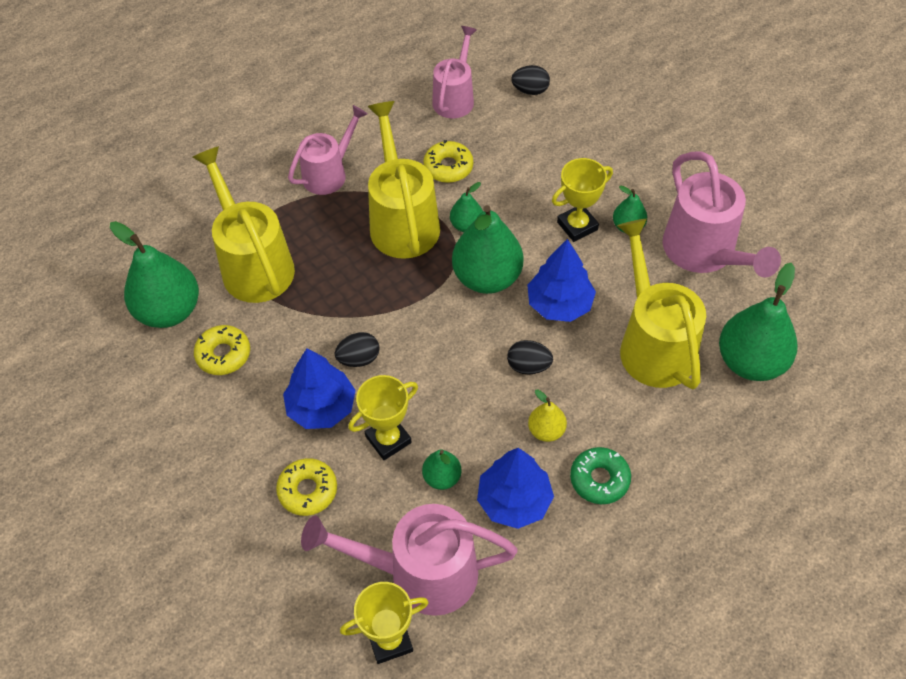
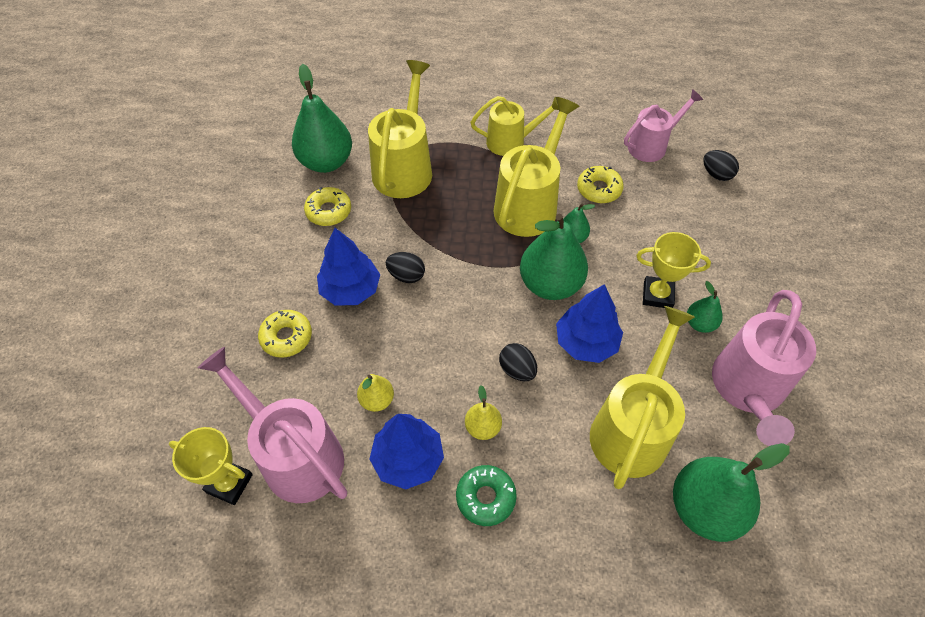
camera: 40 degrees right, 0 degrees up
(329, 173) = (511, 141): pink watering can -> yellow watering can
(388, 439) = (369, 344): yellow trophy -> none
(442, 477) = (377, 400): green pear -> yellow pear

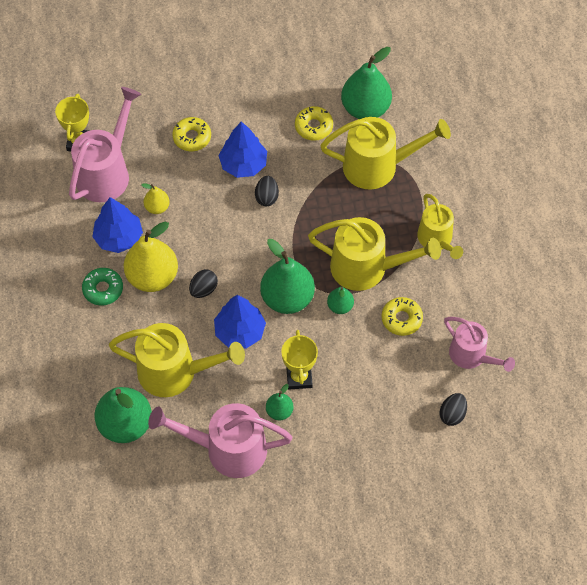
camera: 75 degrees right, 5 degrees up
(483, 427) = (152, 277): yellow pear -> yellow pear, size x2.02

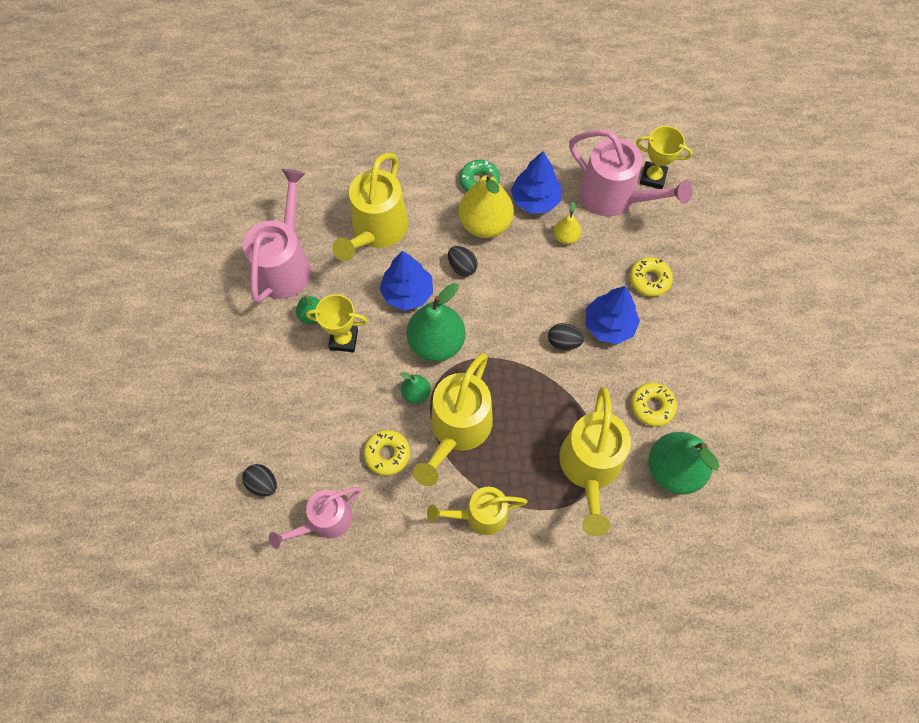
camera: 100 degrees right, 5 degrees up
(125, 424) = (334, 185): green pear -> none

